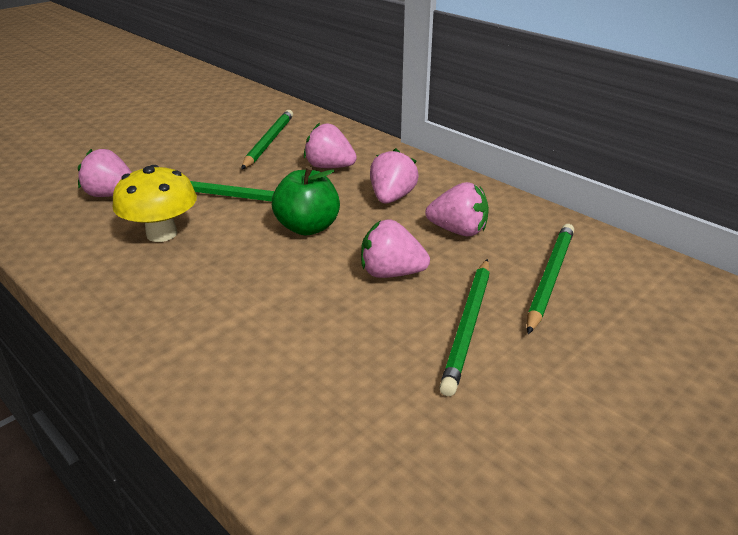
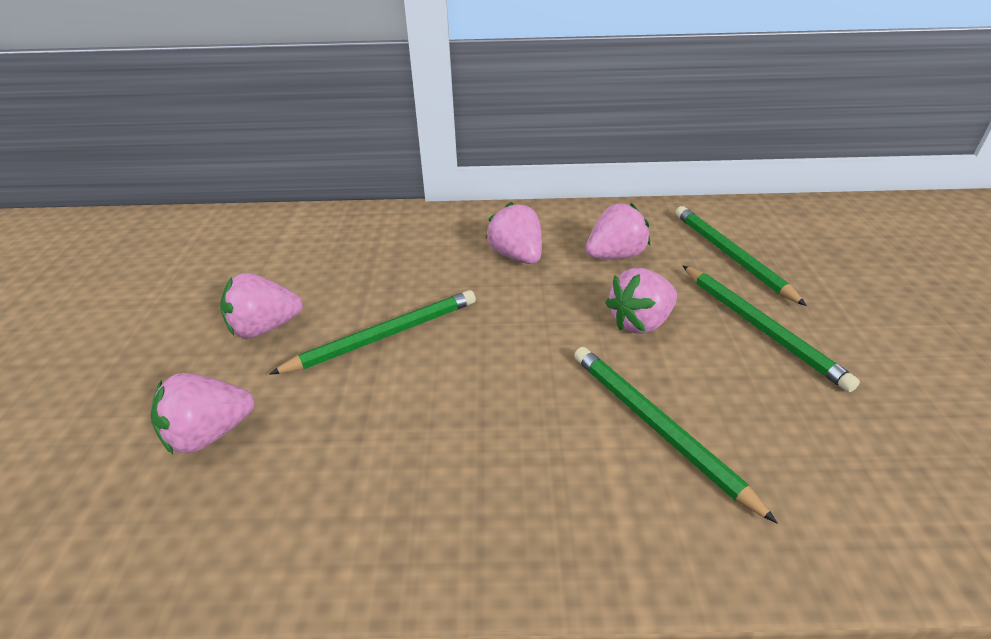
camera: 45 degrees left, 5 degrees up
(162, 234) = (370, 434): yellow mushroom -> none
(268, 142) = (296, 263): green pencil -> green pencil (657, 428)
(307, 227) = (502, 327): green apple -> none
(329, 167) = (409, 257): pink strawberry -> pink strawberry (265, 328)

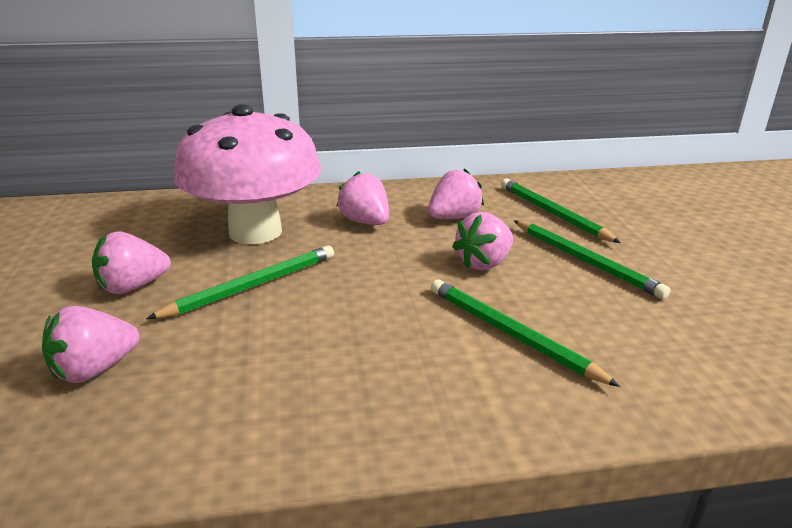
camera: 10 degrees left, 10 degrees down
(399, 263) = (255, 232): none -> pink mushroom

